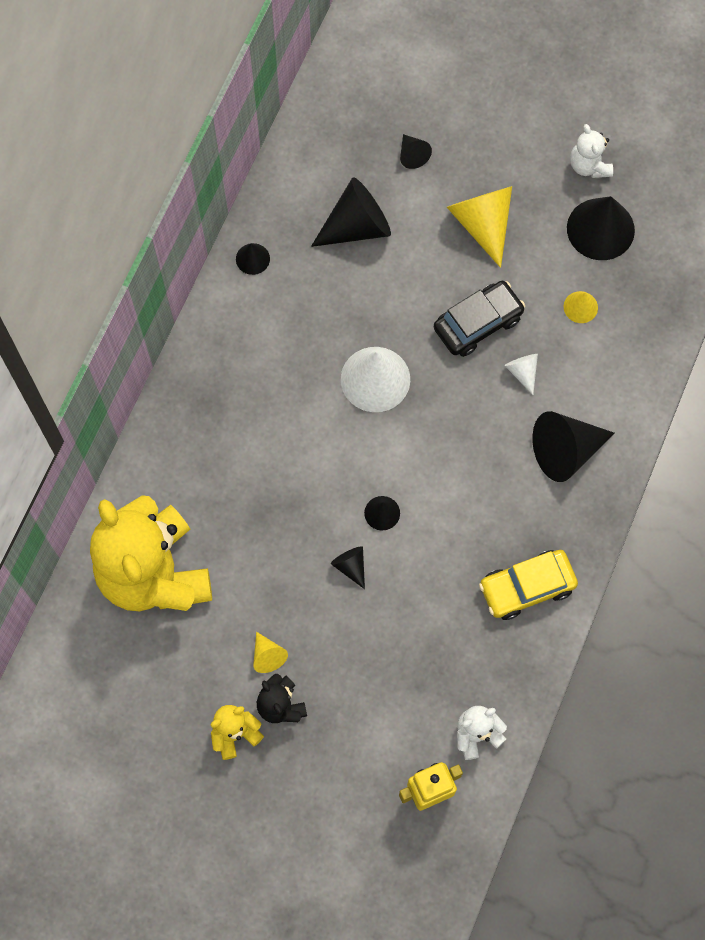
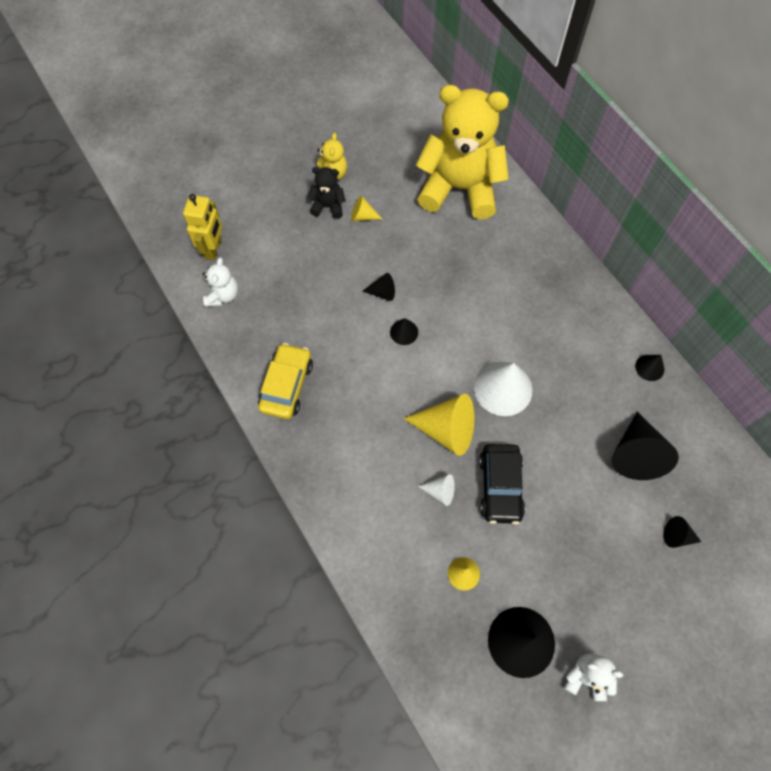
camera: 125 degrees right, 5 degrees down
(482, 223) = (583, 548): yellow cone -> yellow cone (446, 430)
(565, 451) = (359, 479): black cone -> none

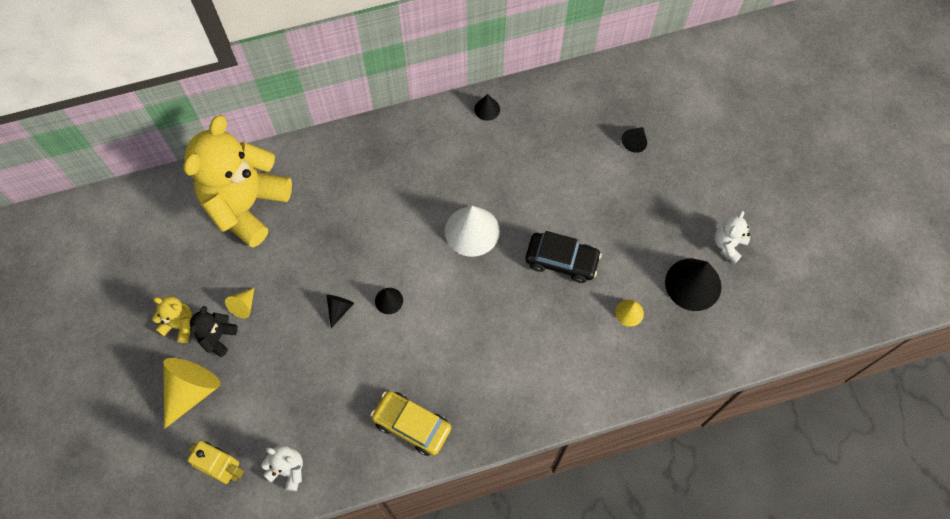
camera: 75 degrees left, 0 degrees up
(440, 491) = (553, 311): white cone -> none
(446, 430) = (498, 290): yellow cone -> yellow cone (191, 391)
(635, 453) = (560, 147): black cone -> none

